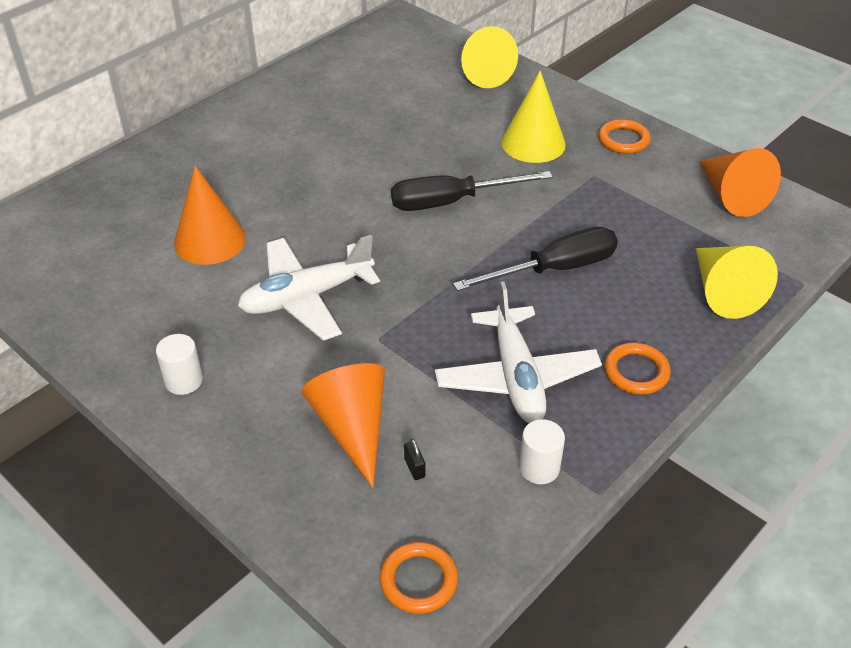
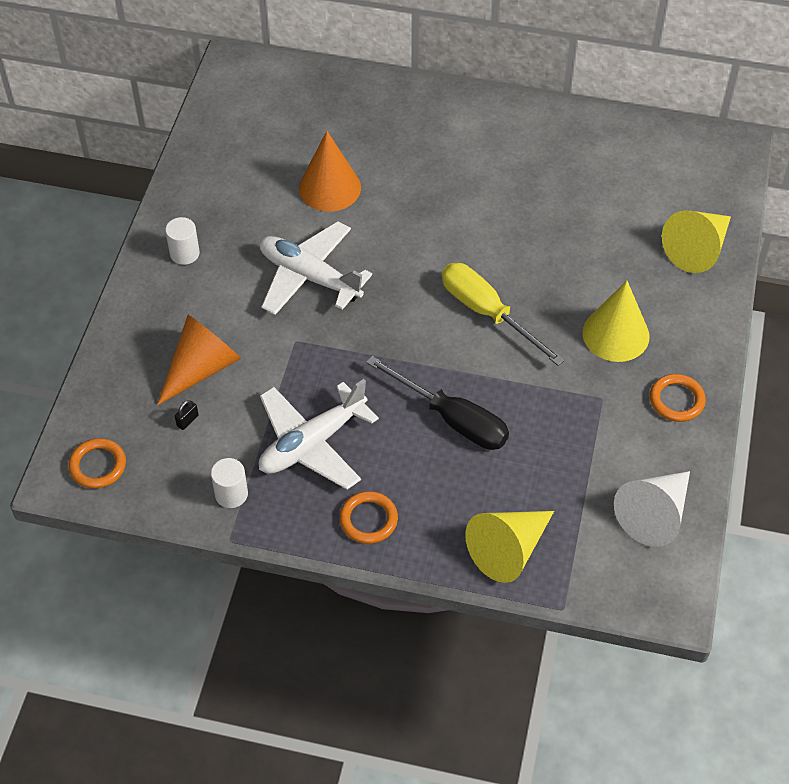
camera: 60 degrees right, 10 degrees up
(451, 202) = (487, 313): black screwdriver -> yellow screwdriver
(731, 195) = (655, 514): orange cone -> white cone

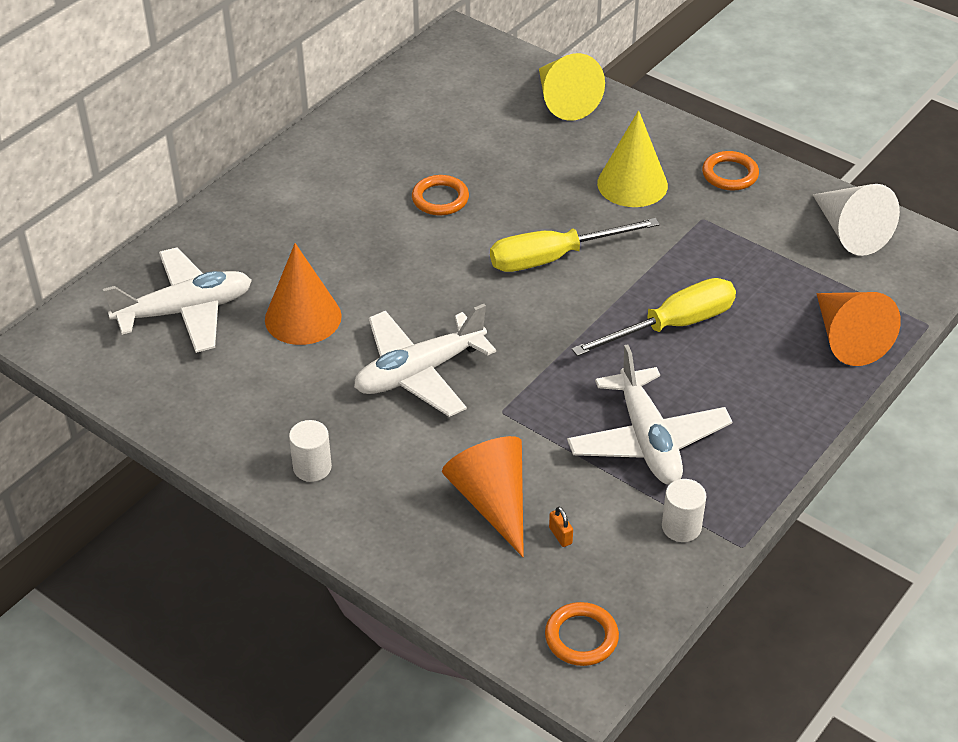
camera: 65 degrees left, 10 degrees down
(187, 421) = (560, 536): black padlock -> orange padlock
(299, 121) = (185, 311): none -> white plane
(368, 520) = (766, 427): orange ring -> orange ring (440, 199)
(452, 419) = (672, 326): black screwdriver -> yellow screwdriver
(508, 550) = (847, 338): yellow cone -> orange cone

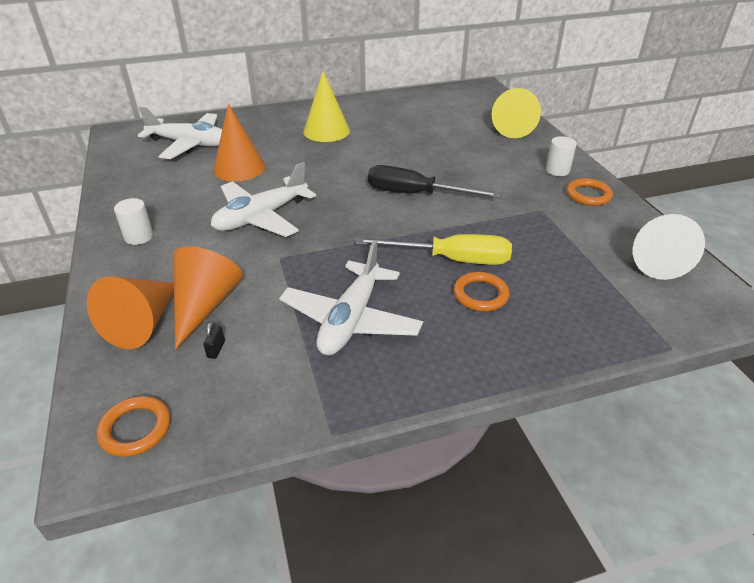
camera: 35 degrees right, 5 degrees down
(419, 373) = (261, 217): white plane -> white plane turned 45 degrees counterclockwise
(440, 199) = (384, 145): orange ring -> orange ring (480, 294)
(553, 258) = (415, 194): yellow screwdriver -> black screwdriver
(560, 536) = (216, 349): orange padlock -> black padlock
(632, 184) = (511, 177): yellow cone -> yellow cone (326, 131)
(681, 527) = (304, 391): white cylinder -> white cylinder (557, 170)
(847, 338) = (584, 326): orange cone -> orange cone (143, 323)

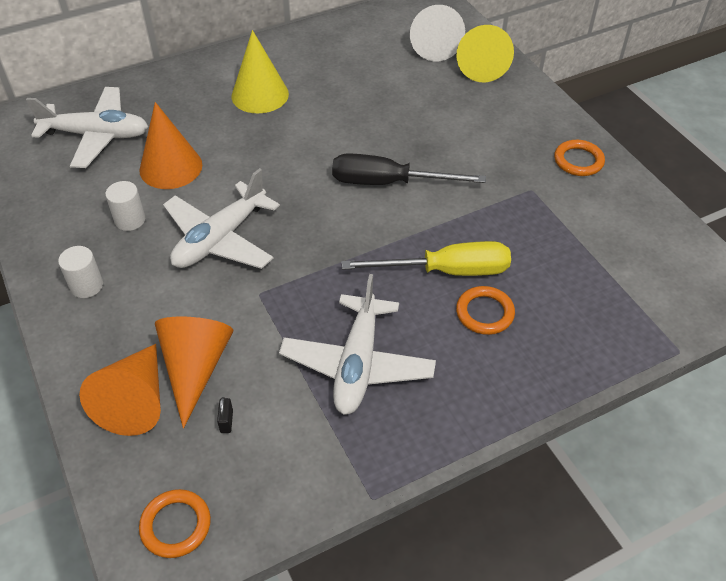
camera: 10 degrees left, 10 degrees up
(557, 170) = (540, 127): white cylinder -> white cylinder (130, 220)
(654, 259) = (655, 242): white cone -> white cone (434, 45)

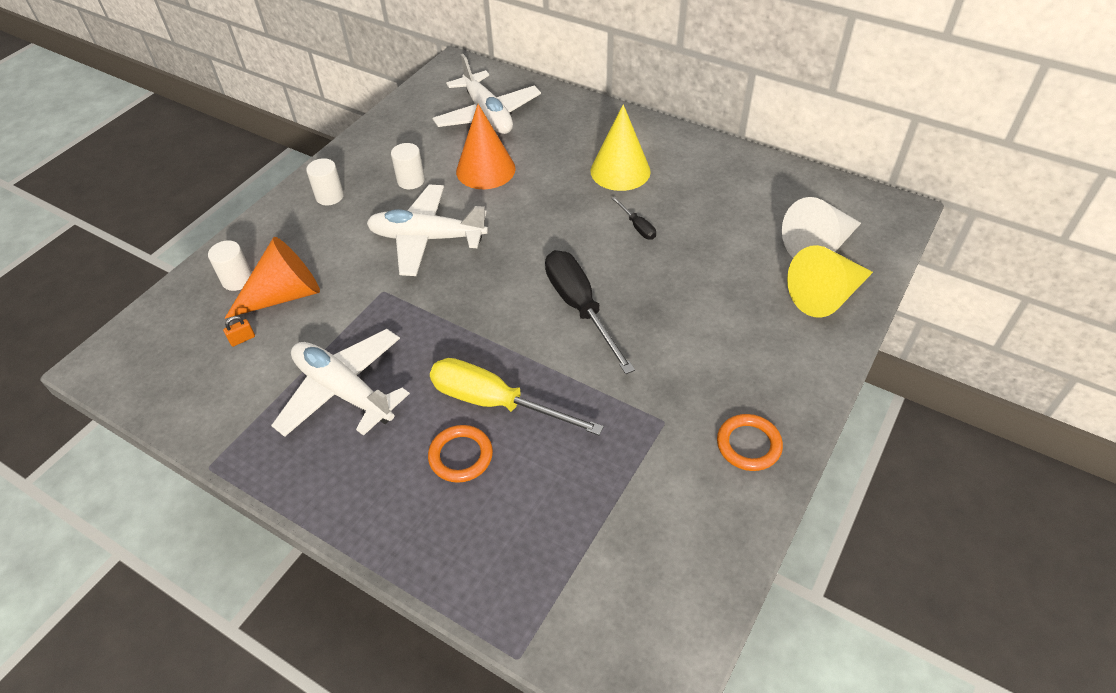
camera: 60 degrees right, 0 degrees up
(136, 400) = (237, 280): orange cone -> white cylinder
(176, 525) = (137, 360): orange ring -> none
(226, 421) = (242, 339): black padlock -> orange padlock
(331, 115) = (637, 226): none -> black screwdriver
(357, 364) = (343, 391): white plane -> white plane turned 60 degrees clockwise
(446, 271) = (495, 402): yellow screwdriver -> yellow screwdriver turned 150 degrees clockwise

